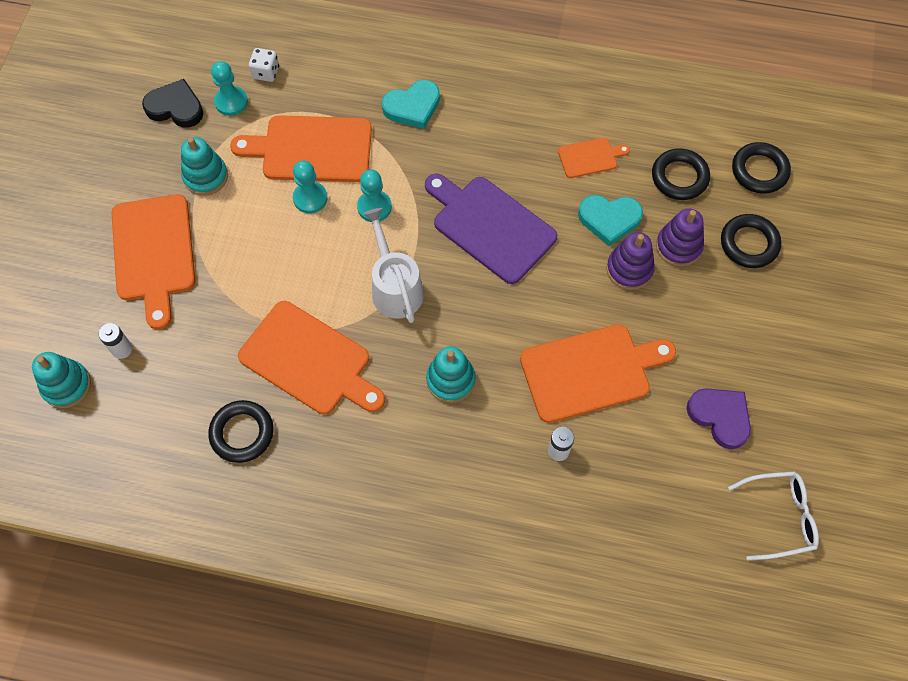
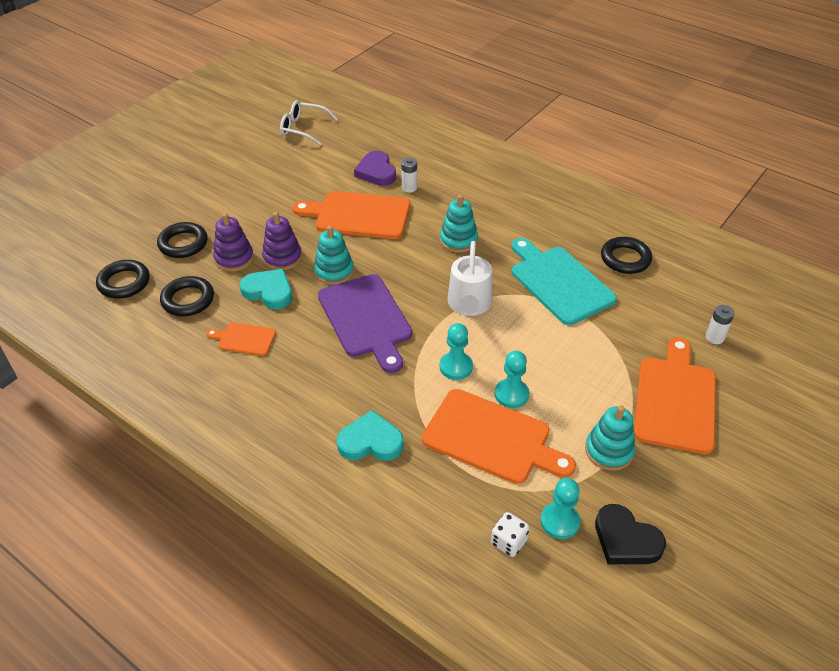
camera: 155 degrees left, 20 degrees down
(66, 385) = (765, 328): turquoise stacking toy -> turquoise stacking toy (334, 271)
(309, 360) = (559, 282): orange cutting board -> turquoise cutting board
(720, 417) = (295, 172): purple heart -> purple heart (376, 172)

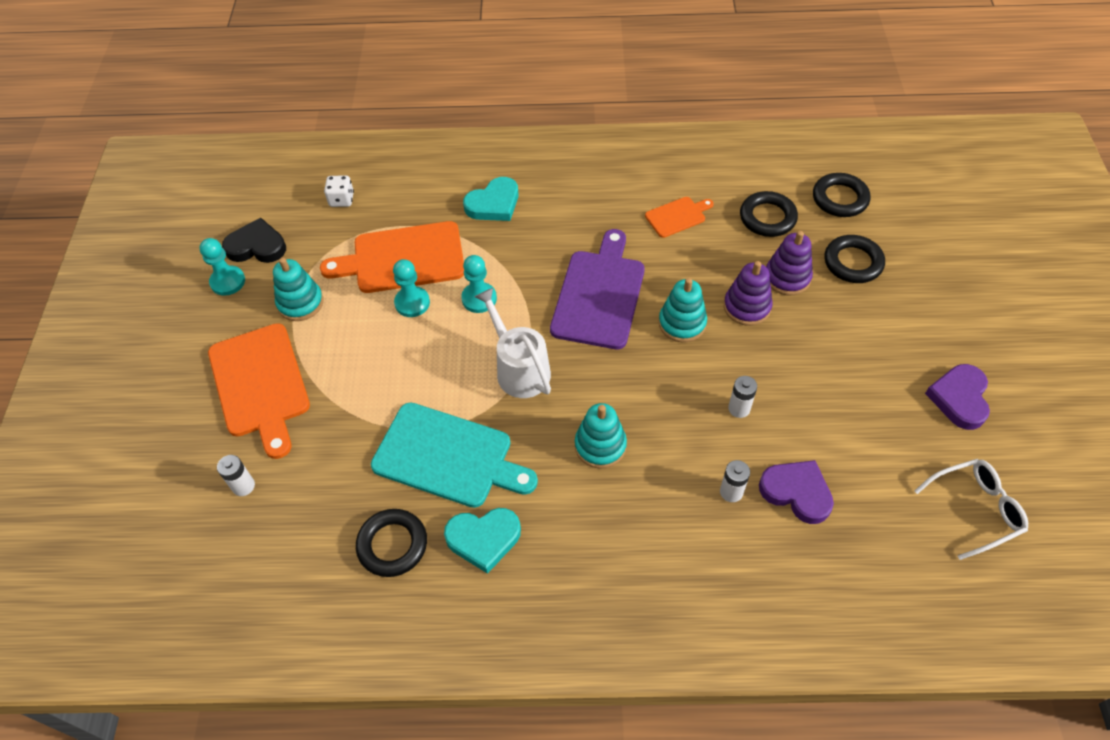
camera: 145 degrees right, 10 degrees up
(240, 161) = (959, 398): none -> purple heart
(269, 291) = (713, 266): turquoise heart -> turquoise heart (483, 539)
(358, 215) = (739, 408): orange cutting board -> white battery
(366, 319) = (599, 295): purple cutting board -> purple cutting board turned 75 degrees clockwise
(559, 521) = (312, 231): turquoise pawn -> turquoise pawn (228, 282)

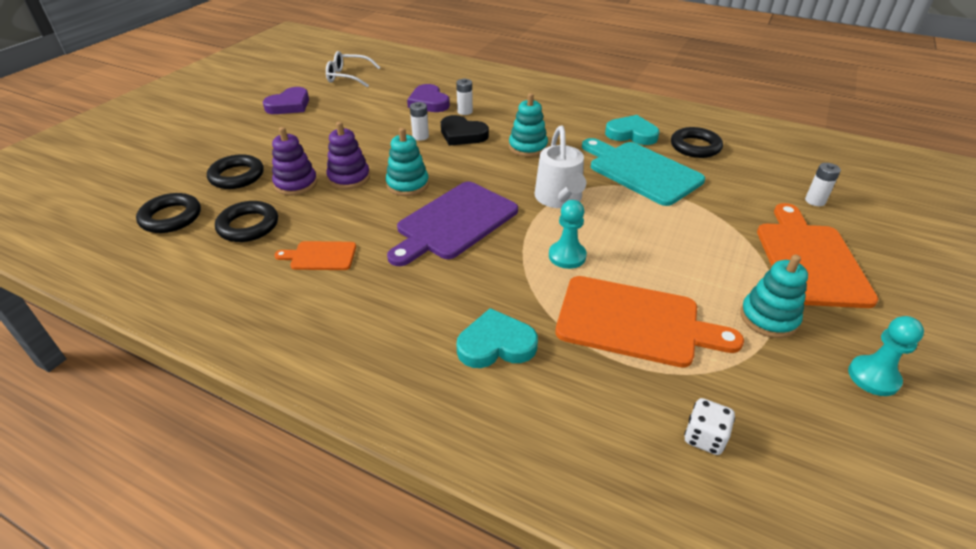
camera: 155 degrees left, 15 degrees down
(257, 246) = (838, 413): black heart -> black heart (462, 134)
(412, 303) = (637, 275): turquoise pawn -> none

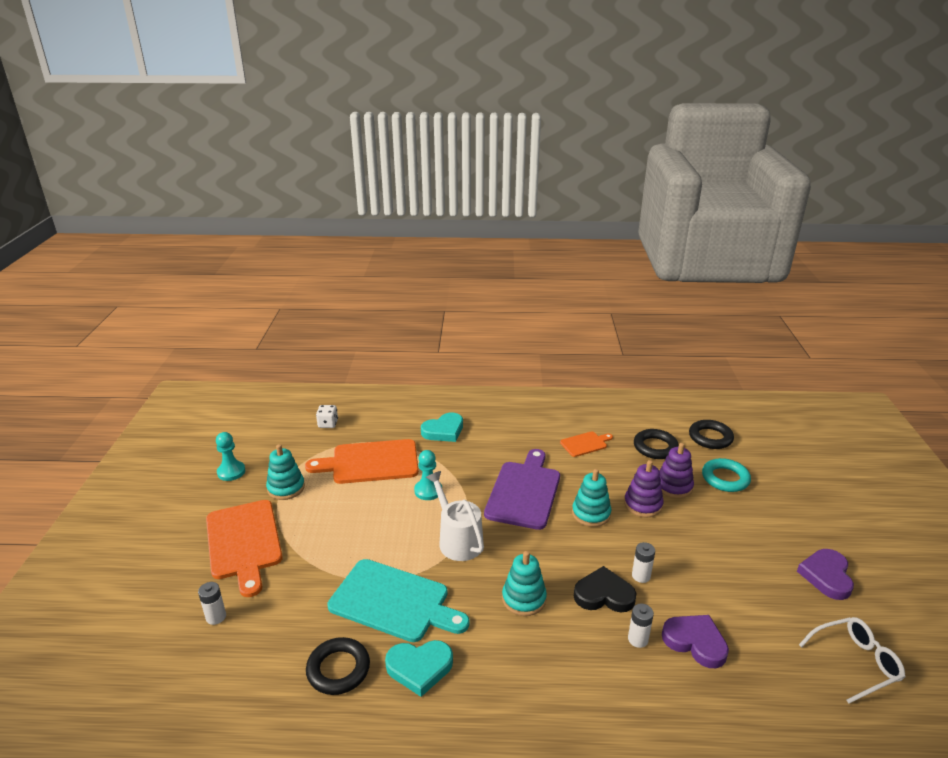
camera: 155 degrees right, 10 degrees down
(237, 176) = (725, 478): black ring -> turquoise ring

